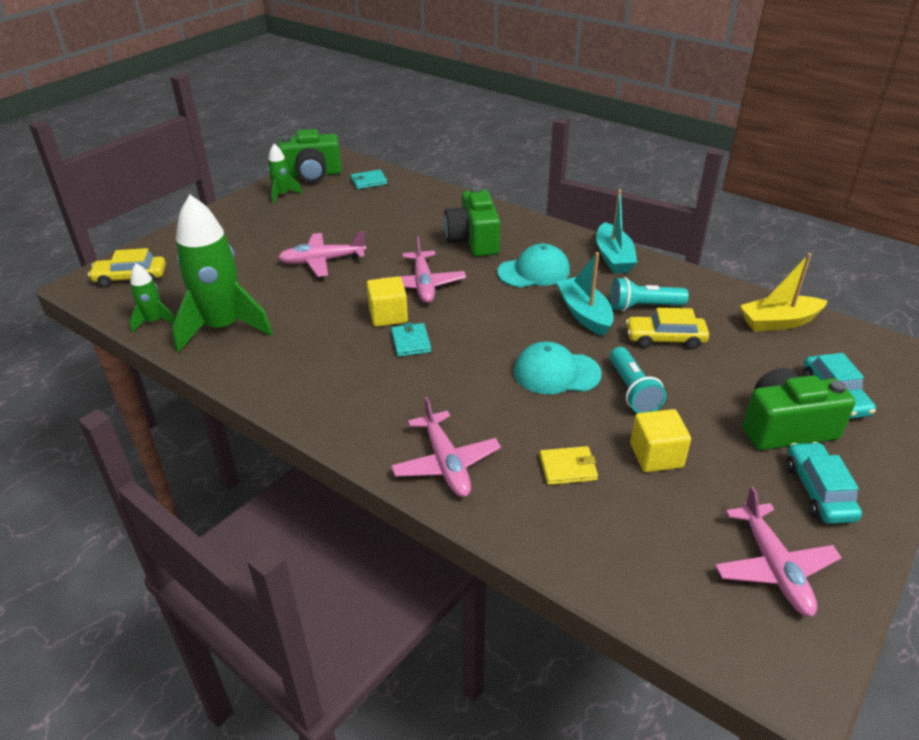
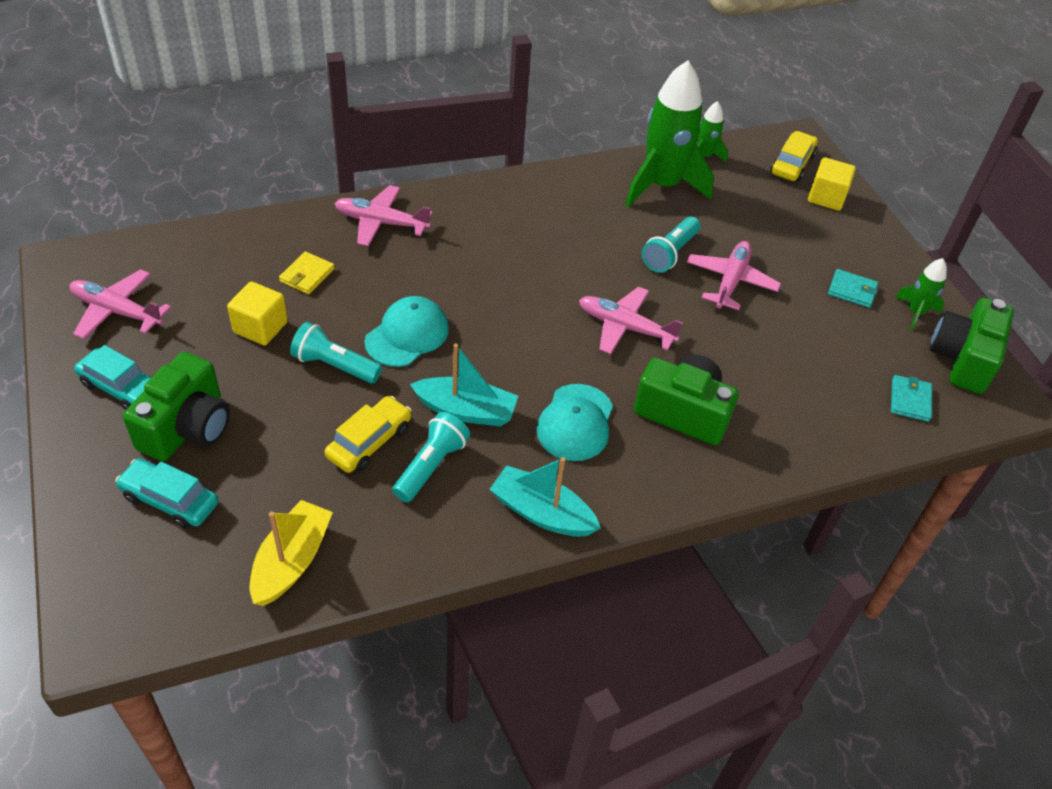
camera: 120 degrees right, 10 degrees up
(317, 294) = (670, 254): none -> turquoise flashlight
(388, 315) = (592, 280): yellow cube -> yellow cube (826, 197)
(411, 342) = (539, 274): turquoise wallet -> turquoise wallet (852, 290)

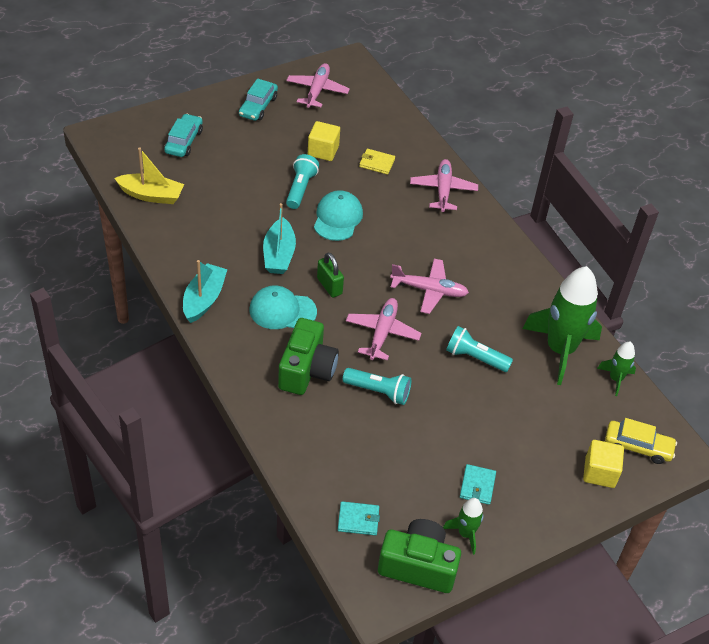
camera: 80 degrees right, 0 degrees up
(187, 427) = (236, 137): green camera -> none
(369, 442) = (243, 213): yellow car -> none
(407, 335) = (337, 218): turquoise cap -> turquoise cap turned 105 degrees counterclockwise
(431, 466) = (230, 243): turquoise flashlight -> turquoise flashlight (378, 391)
(536, 365) = (329, 286): none -> green padlock
(731, 281) = (457, 398): pink plane -> pink plane (429, 290)

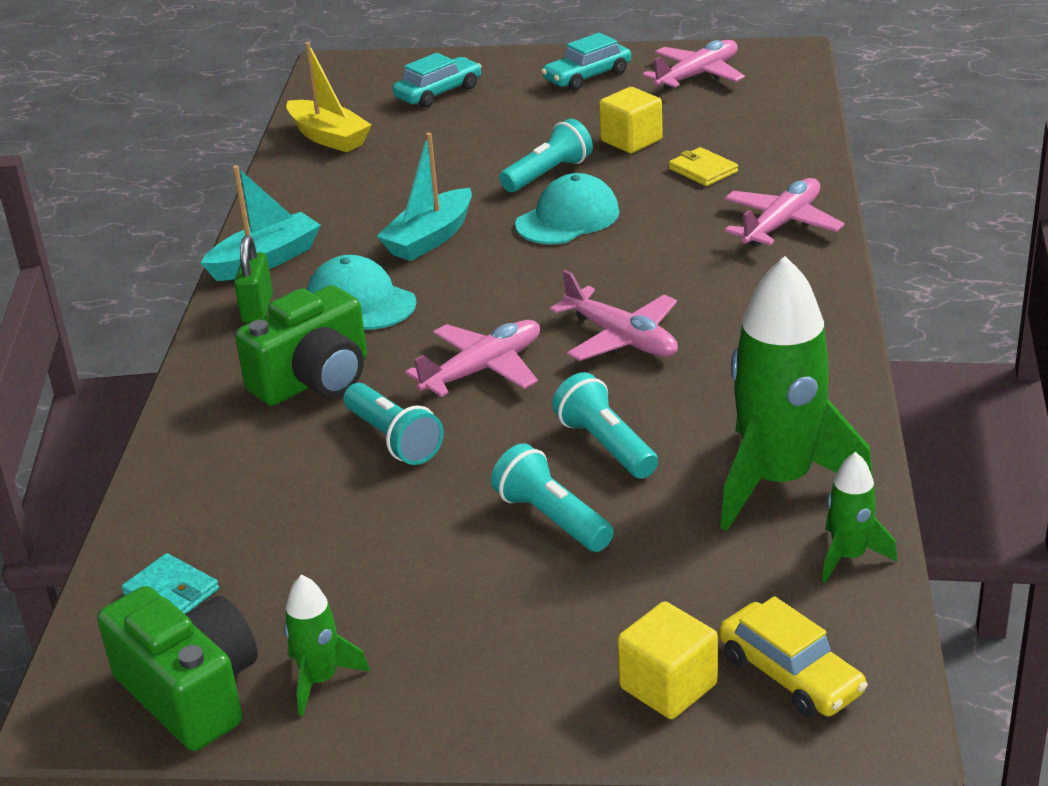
camera: 40 degrees right, 15 degrees down
(329, 286) = (464, 292): green padlock -> green padlock (257, 309)
(477, 486) = (416, 620): turquoise wallet -> none
(487, 408) = (552, 519): none -> turquoise flashlight

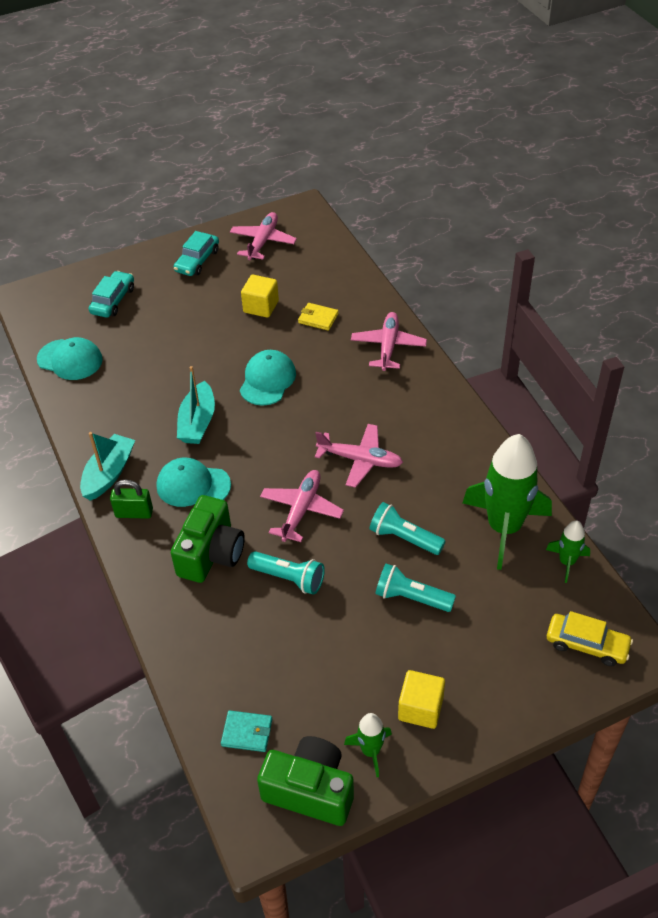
camera: 30 degrees left, 15 degrees up
(257, 309) = (134, 513): green padlock -> green padlock turned 60 degrees counterclockwise
(328, 137) = (70, 359): yellow boat -> turquoise cap
(548, 174) = (231, 349): turquoise flashlight -> none
(668, 686) = (538, 676): yellow cube -> yellow cube (420, 708)

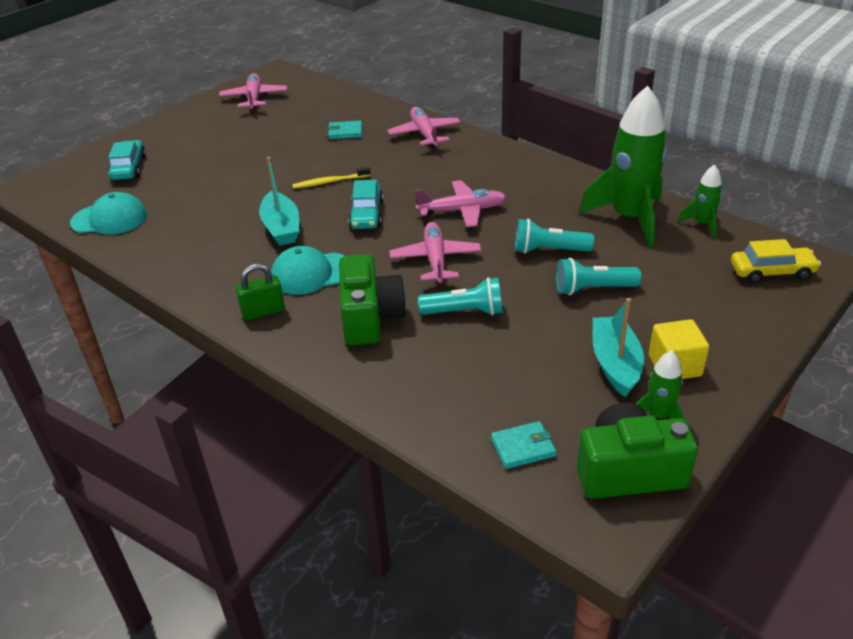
camera: 25 degrees left, 10 degrees down
(109, 473) = (213, 290): turquoise boat -> turquoise boat (615, 363)
(197, 261) = (198, 123): turquoise car -> turquoise car (366, 214)
(261, 306) = (284, 137): yellow cube -> none
(267, 380) = (329, 182): turquoise cap -> yellow toothbrush
(318, 318) = (345, 132): yellow wallet -> turquoise wallet

